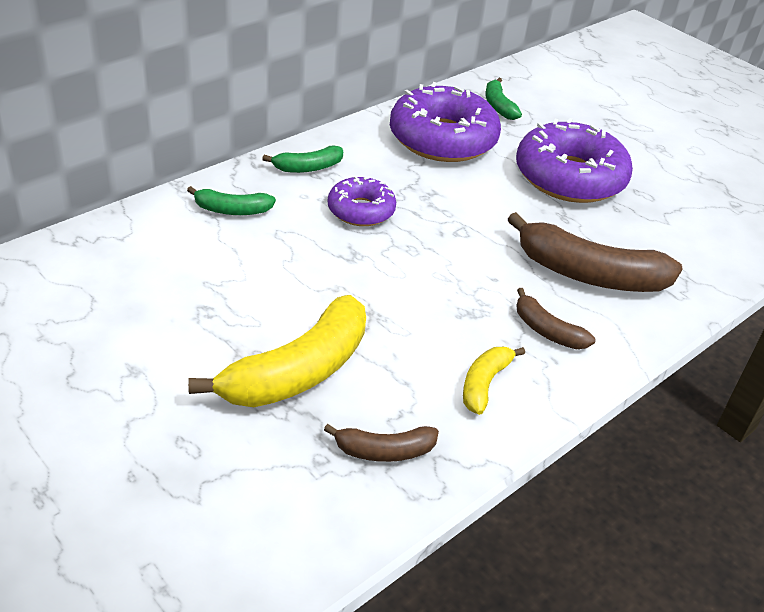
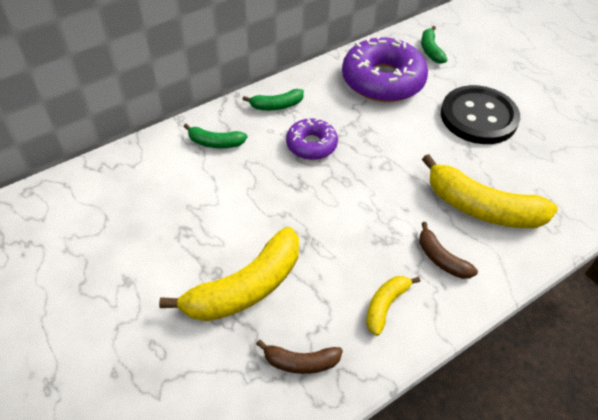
camera: 10 degrees right, 10 degrees up
(569, 177) = (478, 117): purple donut -> black button
(588, 274) = (481, 207): brown banana -> yellow banana

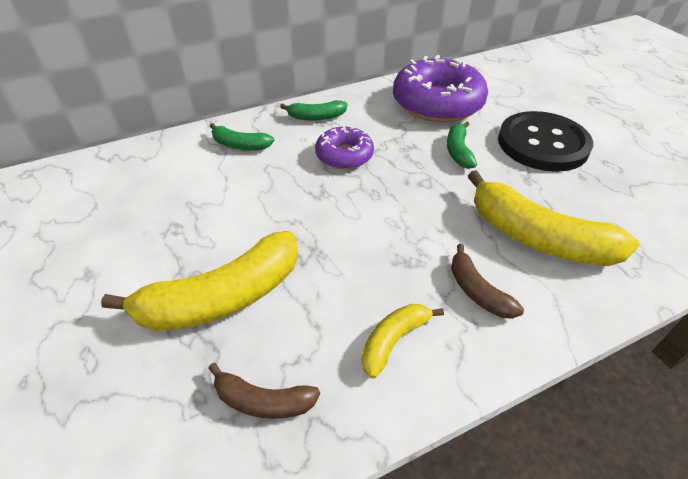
camera: 10 degrees right, 5 degrees down
(430, 50) = (495, 80): green banana -> green banana (458, 151)

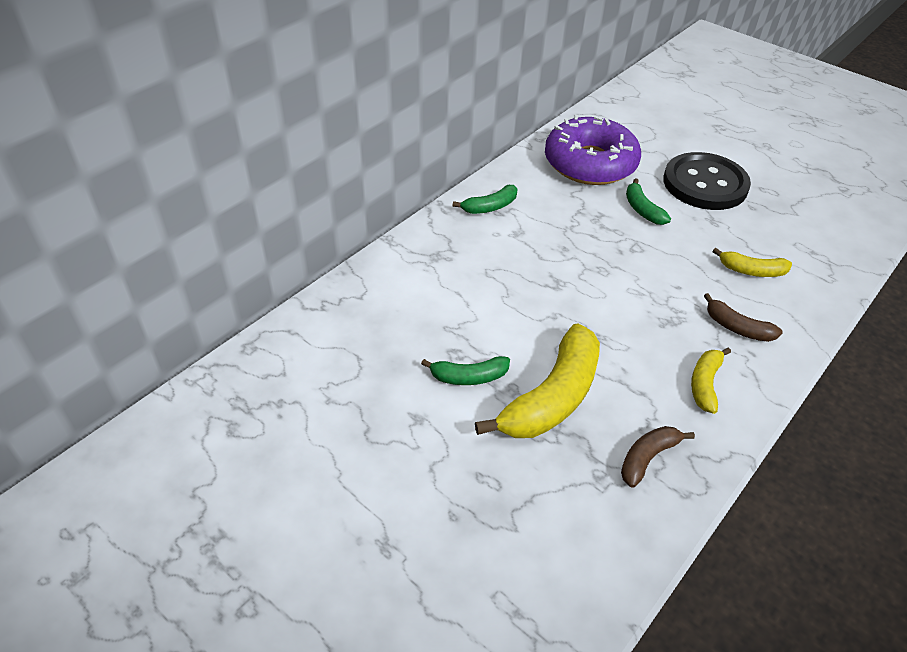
camera: 25 degrees left, 0 degrees up
(240, 145) = (442, 256): green banana -> green banana (469, 377)
(263, 401) = (648, 458): brown banana -> brown banana turned 150 degrees clockwise
(344, 155) = (548, 240): purple donut -> none
(537, 237) = (751, 271): yellow banana -> yellow banana, size x0.51

